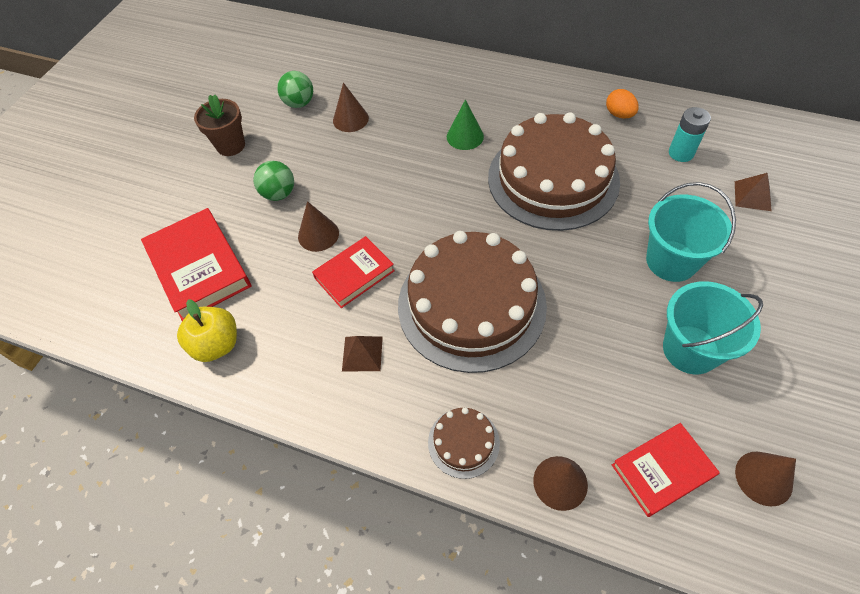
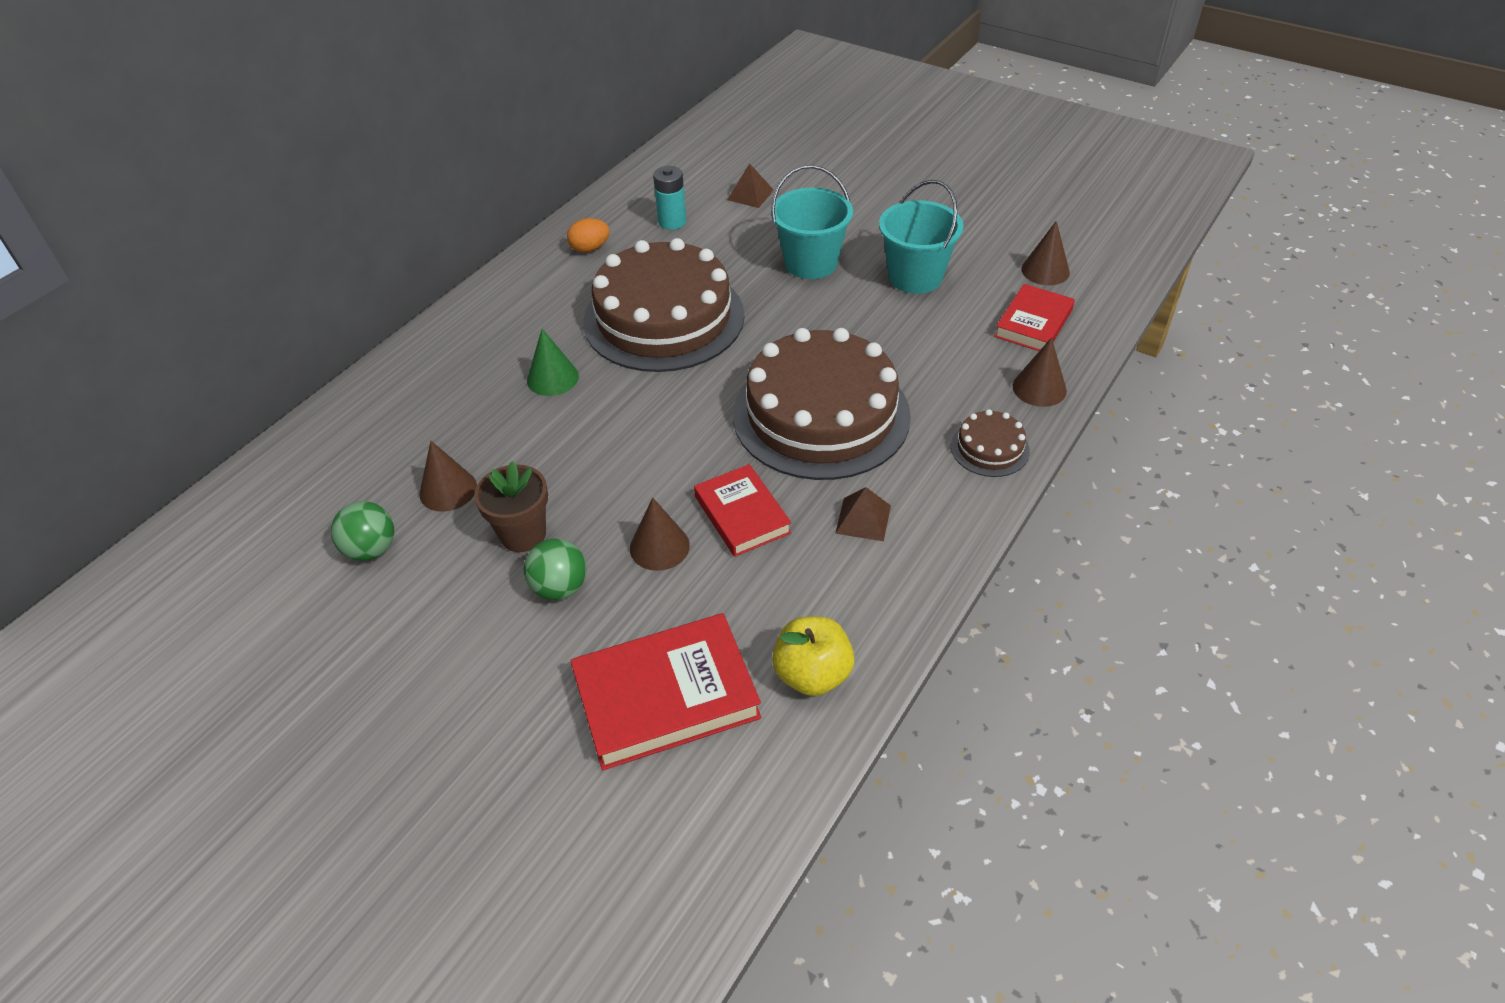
camera: 80 degrees left, 10 degrees down
(231, 145) = (417, 648): brown flower pot -> brown flower pot (523, 534)
(662, 471) = (1033, 323): red book -> red book turned 45 degrees clockwise

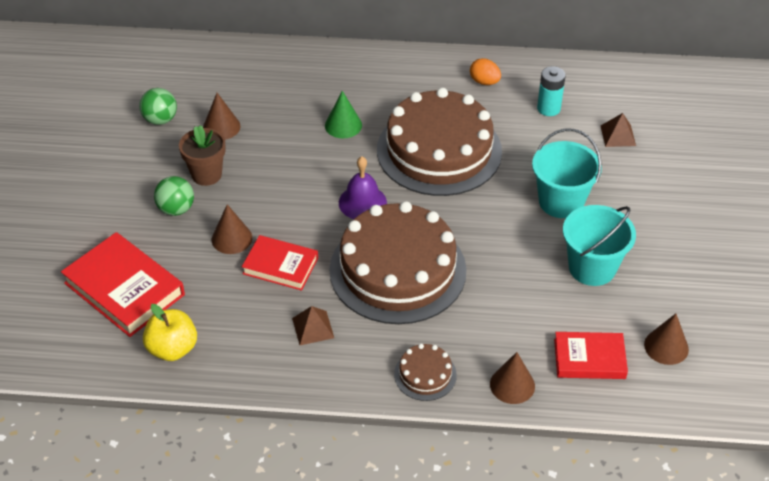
camera: 60 degrees right, 0 degrees up
(693, 406) = (362, 202): none -> purple bell
(742, 515) = (280, 266): red book -> red book turned 75 degrees clockwise

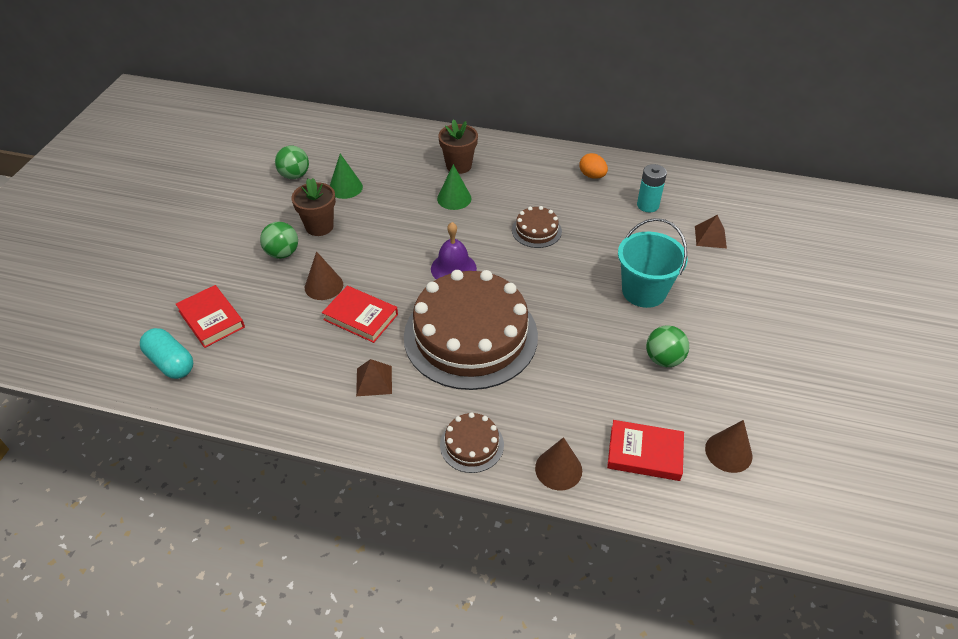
camera: 10 degrees right, 0 degrees up
(98, 339) = (171, 362): none -> turquoise capsule
(124, 289) = (211, 319): red book -> red book, size x0.64
(172, 349) = (235, 382): yellow apple -> none
(221, 127) = (345, 187): brown cone -> green cone
(338, 87) = (458, 166): none -> brown flower pot
(439, 150) = (536, 230): brown cake -> brown cake, size x0.42
(592, 267) = (663, 359): turquoise bucket -> green ball

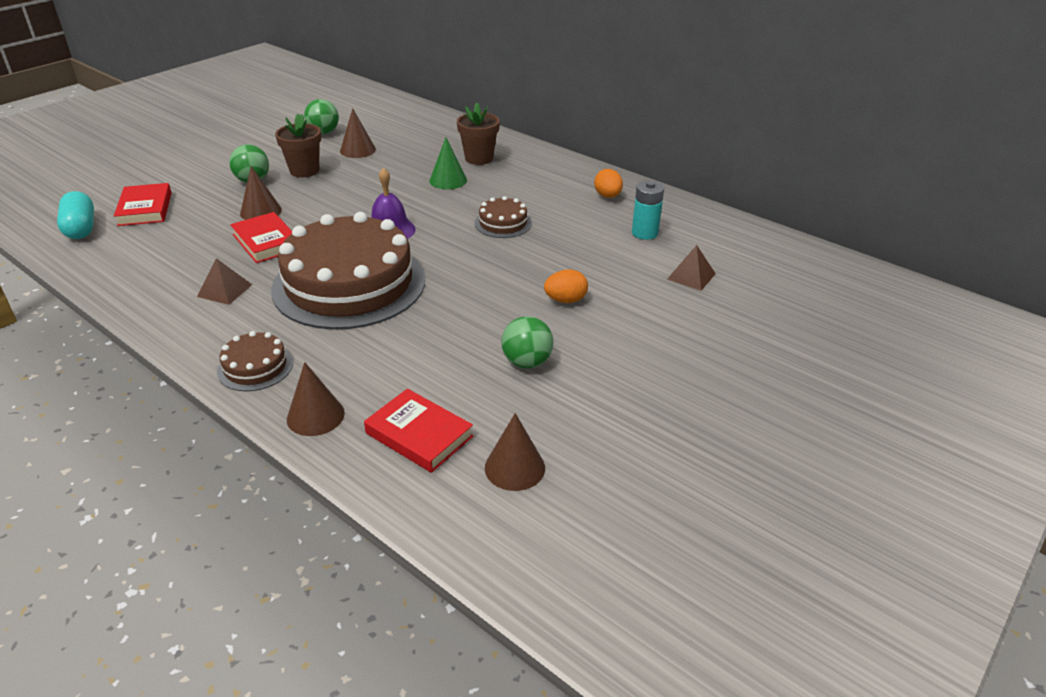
camera: 25 degrees right, 10 degrees down
(345, 187) = (357, 150): green cone -> brown cone
(644, 291) = (565, 300): turquoise bucket -> orange egg

